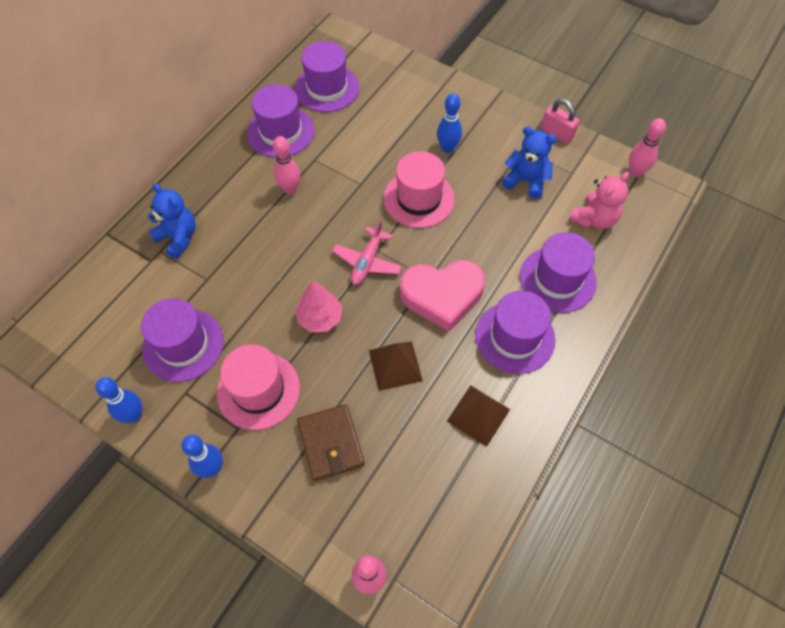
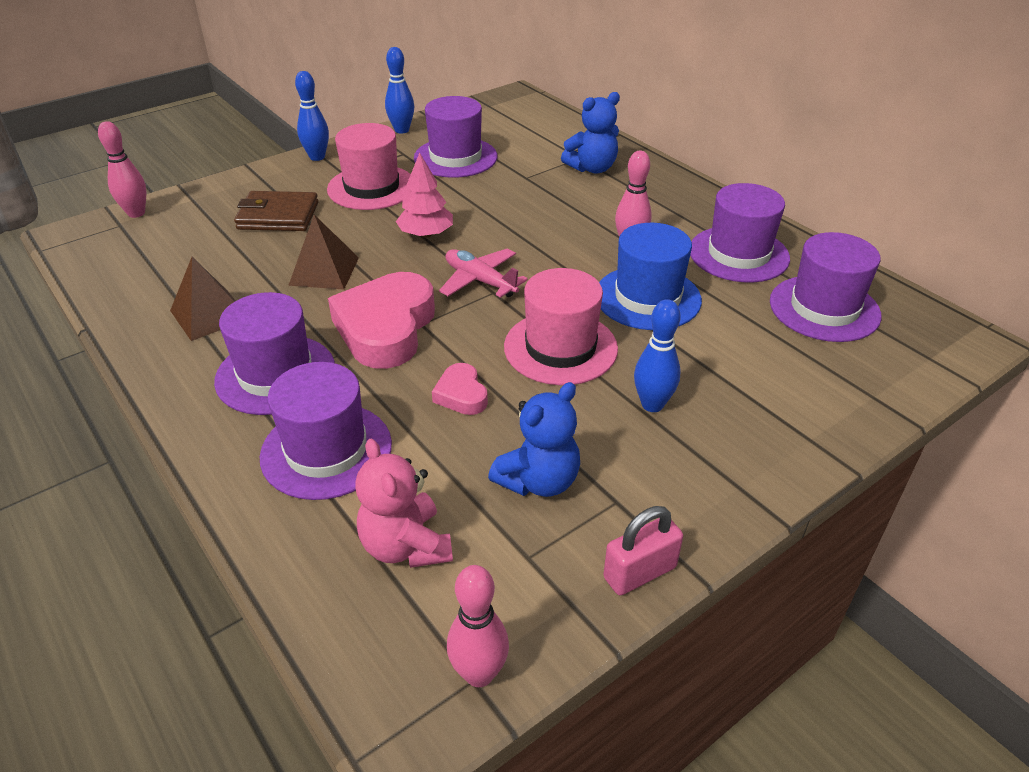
camera: 110 degrees right, 20 degrees down
(349, 168) = (647, 298): none -> blue hat
(482, 233) = (461, 394): none -> pink heart

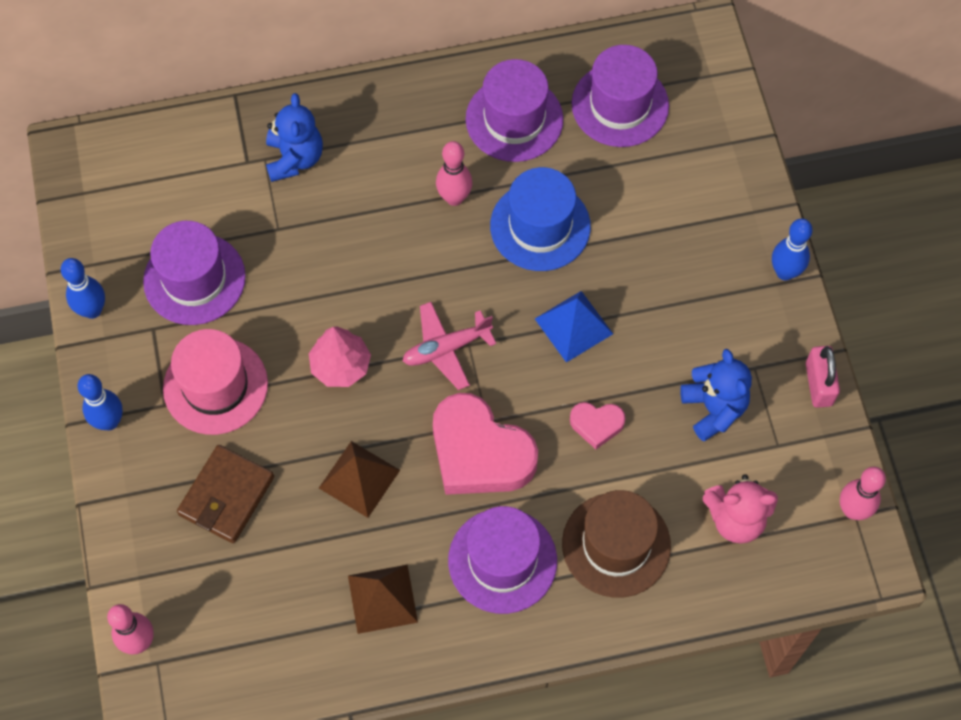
camera: 65 degrees left, 25 degrees up
(326, 450) = (616, 545): purple hat -> brown hat
(560, 347) = (574, 326): pink hat -> blue pyramid
(652, 404) = (671, 294): blue bowling pin -> blue bowling pin (785, 272)

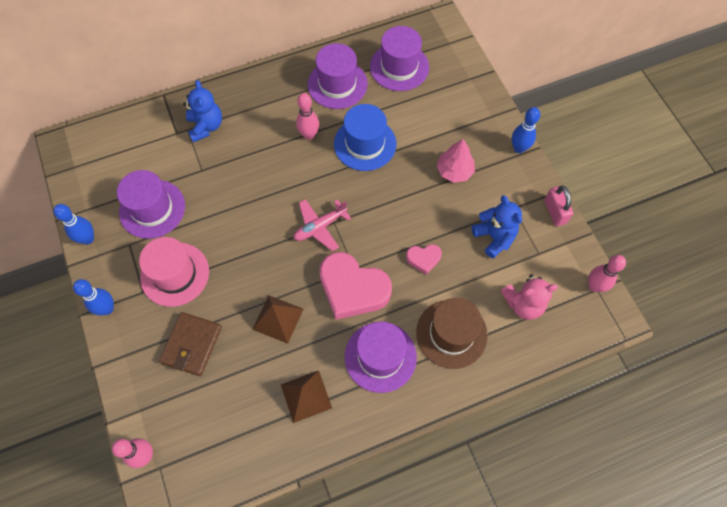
camera: 10 degrees left, 0 degrees up
(340, 366) = (254, 248): pink tree -> pink tree (454, 171)
(574, 326) = (397, 200): blue pyramid -> none

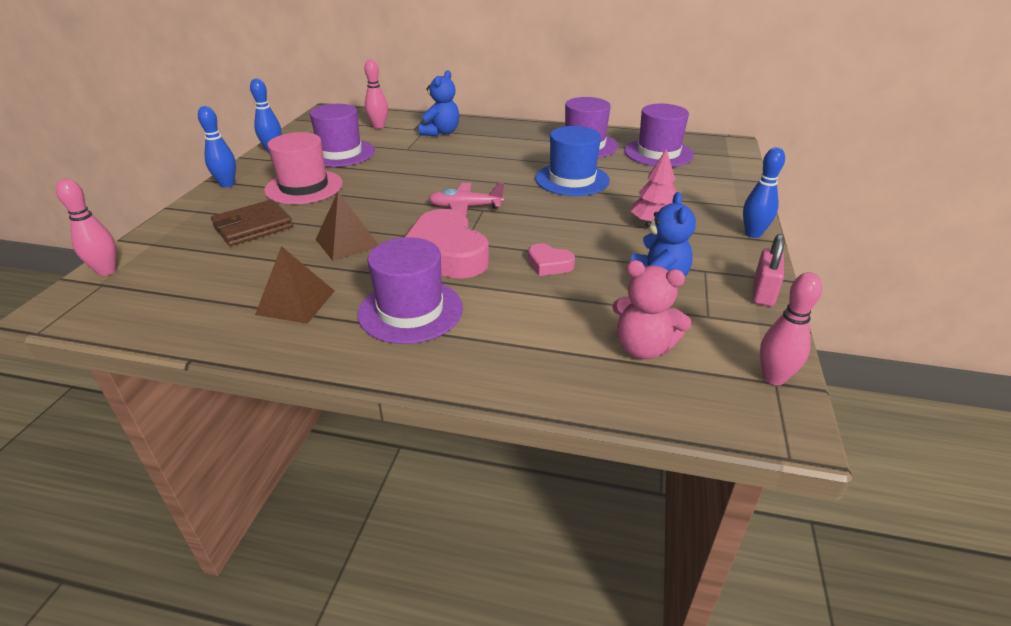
camera: 35 degrees right, 30 degrees down
(309, 135) = (523, 160): pink bowling pin -> pink bowling pin (379, 127)
(451, 333) = (516, 331): brown hat -> none

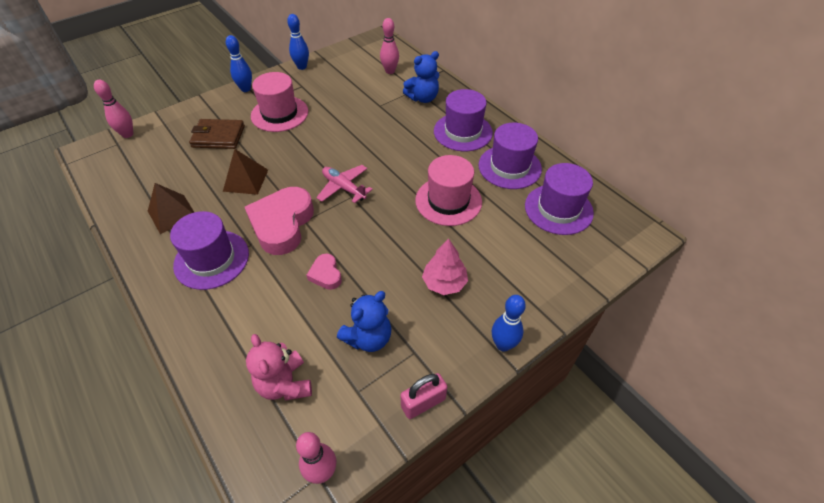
camera: 40 degrees right, 15 degrees up
(340, 153) = (335, 89): purple hat -> purple hat (463, 132)
(572, 179) = (448, 201): blue hat -> pink hat

